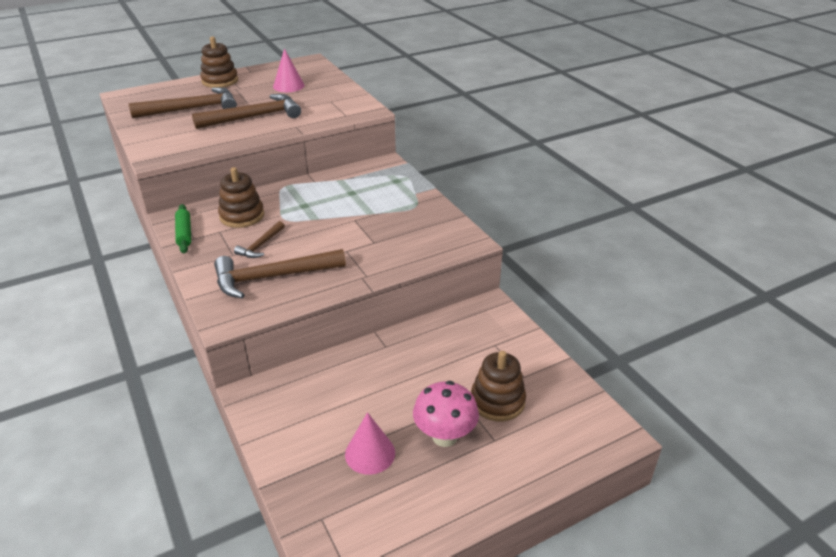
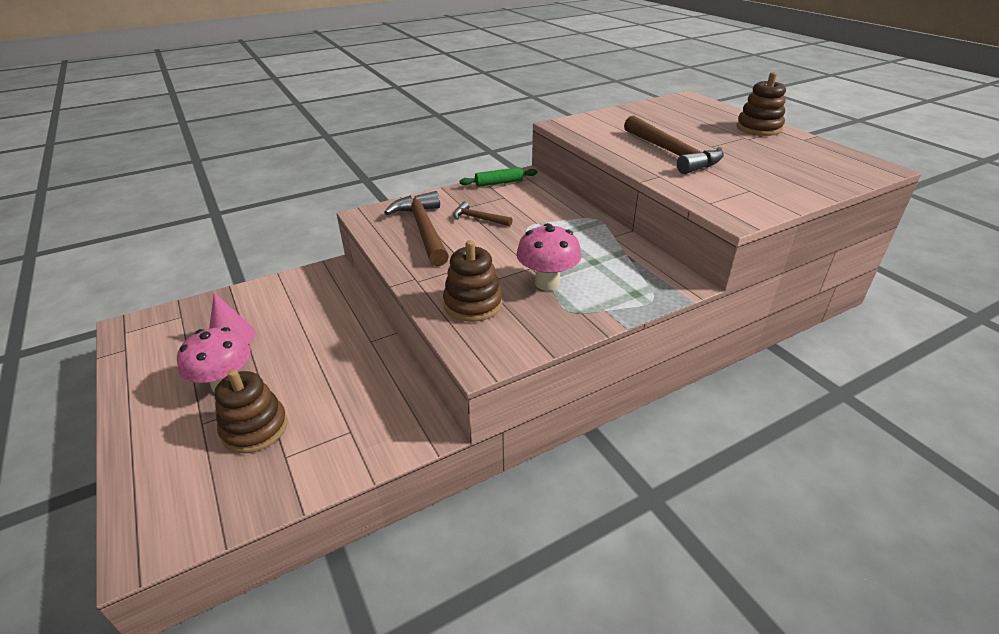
camera: 90 degrees right, 0 degrees up
(192, 109) = (674, 125): brown hammer -> none
(242, 216) = (532, 204): brown stacking toy -> brown stacking toy (473, 304)
(288, 86) = (777, 162): pink cone -> none
(379, 213) = (547, 283): none -> pink mushroom

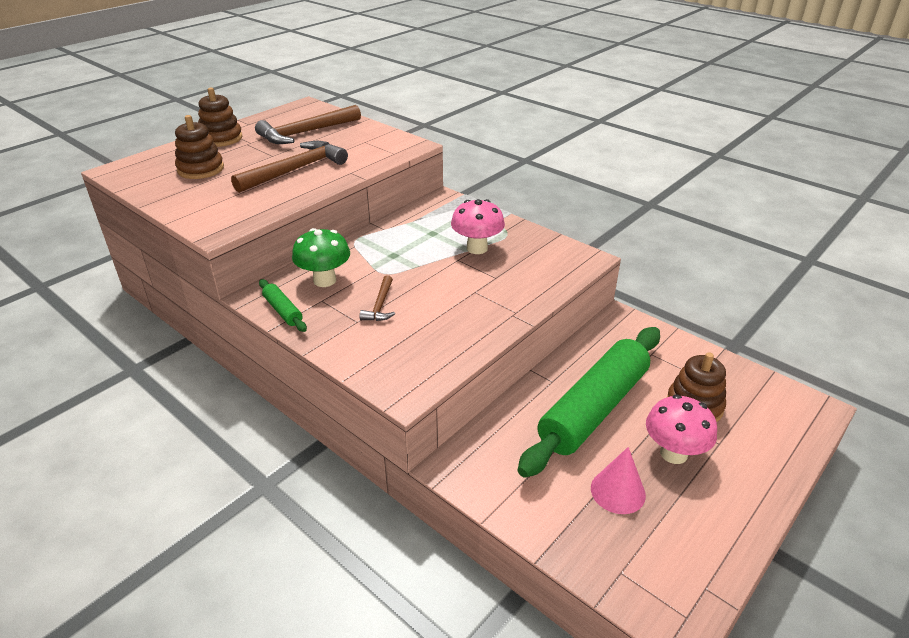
camera: 110 degrees left, 0 degrees up
(316, 355) = (593, 409): none -> green rolling pin
(423, 230) = (421, 335): brown hammer -> brown hammer (306, 132)
(473, 304) = (528, 275): brown stacking toy -> brown stacking toy (201, 169)
(532, 200) = (324, 280): none -> green mushroom

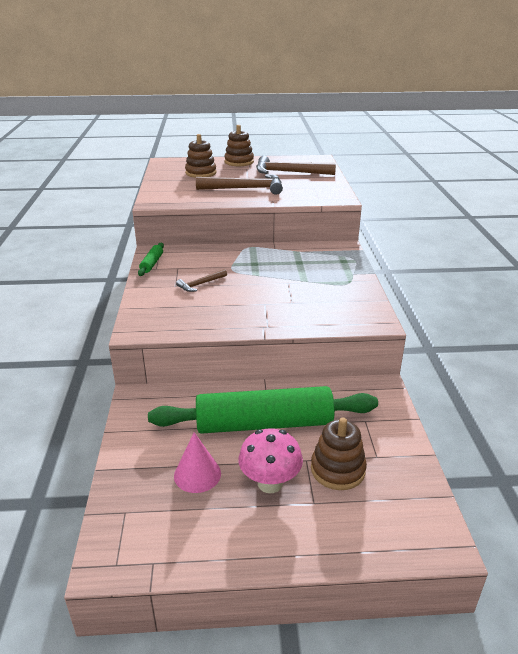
camera: 45 degrees right, 5 degrees down
(324, 280) = (196, 259): green mushroom -> none
(477, 248) = (311, 282): pink mushroom -> none

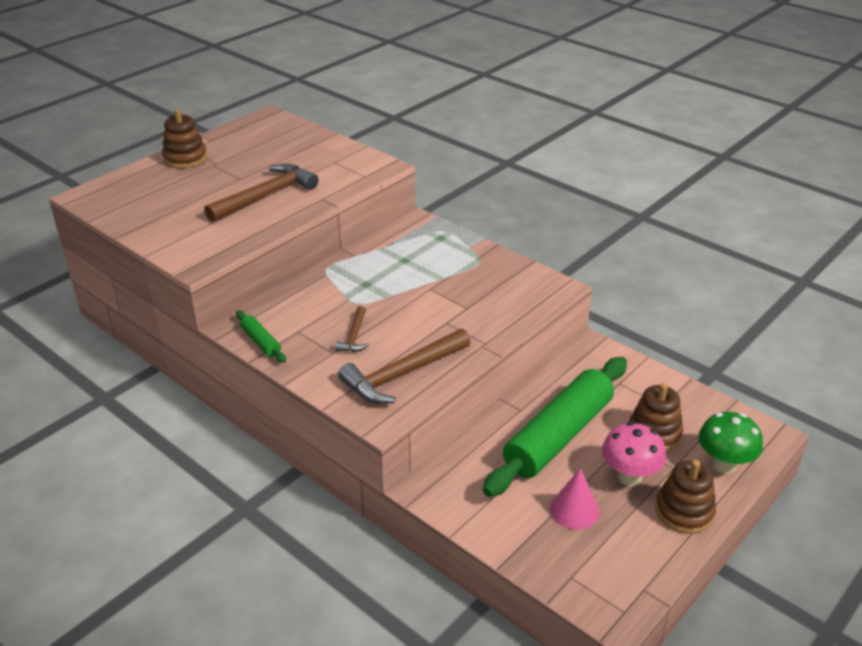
camera: 45 degrees left, 5 degrees up
(201, 173) = (170, 195): brown stacking toy -> brown stacking toy (684, 511)
(289, 172) = (272, 151): brown hammer -> brown hammer (402, 374)
(360, 532) = (724, 464): none -> green mushroom

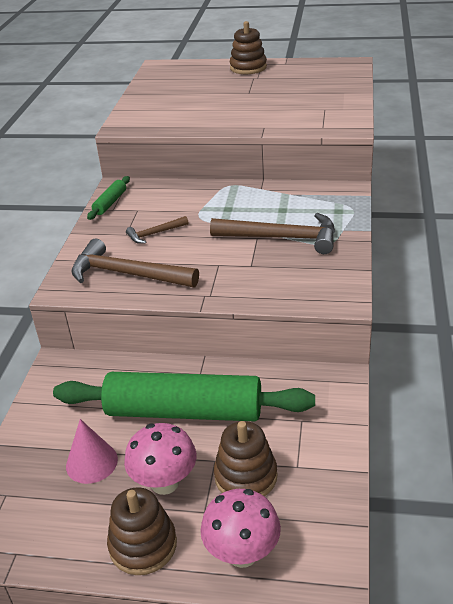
camera: 60 degrees right, 0 degrees up
(265, 196) = (238, 109): brown hammer -> brown hammer (281, 238)
(724, 464) = (242, 553): green mushroom -> pink mushroom

